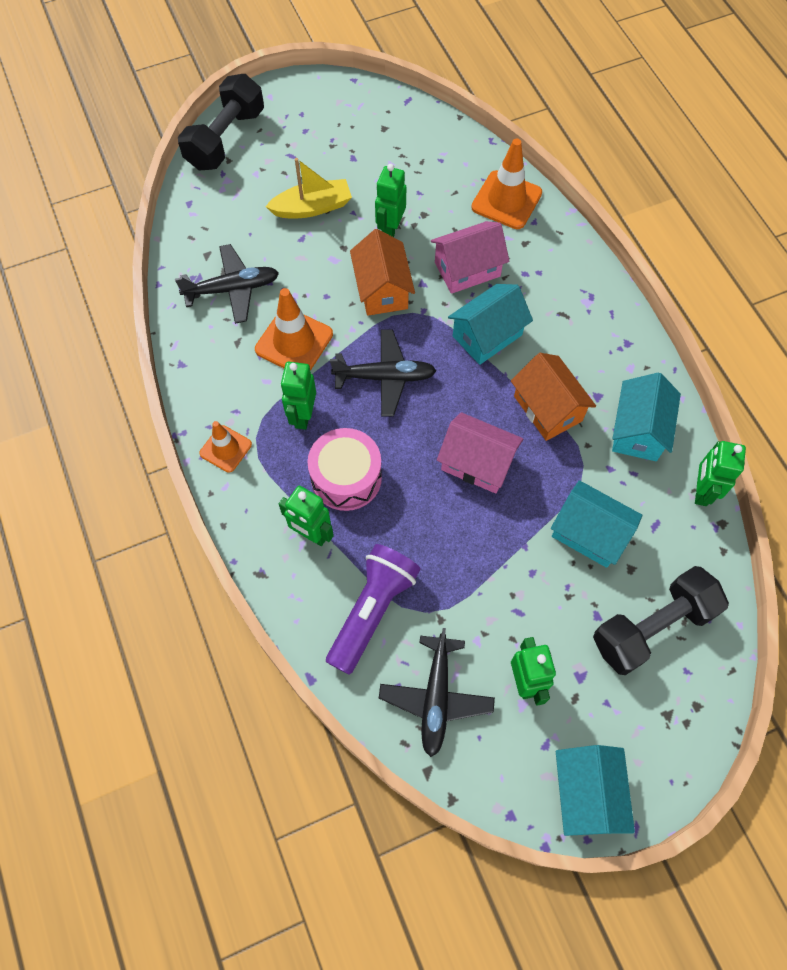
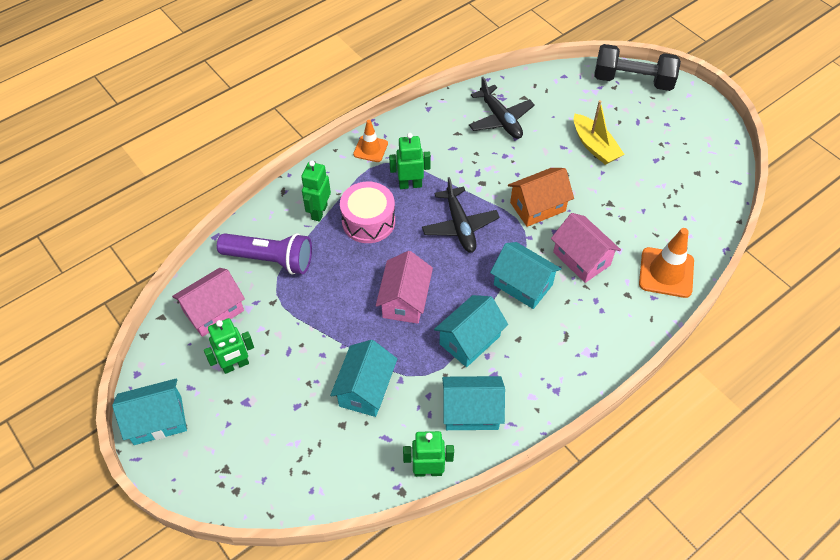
camera: 75 degrees right, 10 degrees down
(294, 342) = (469, 165): orange traffic cone -> none
(390, 230) = (596, 199): green robot -> none
(436, 698) = (213, 311): black plane -> pink house
(547, 408) = (469, 340): orange house -> turquoise house
(652, 627) = (295, 448): black dumbbell -> none

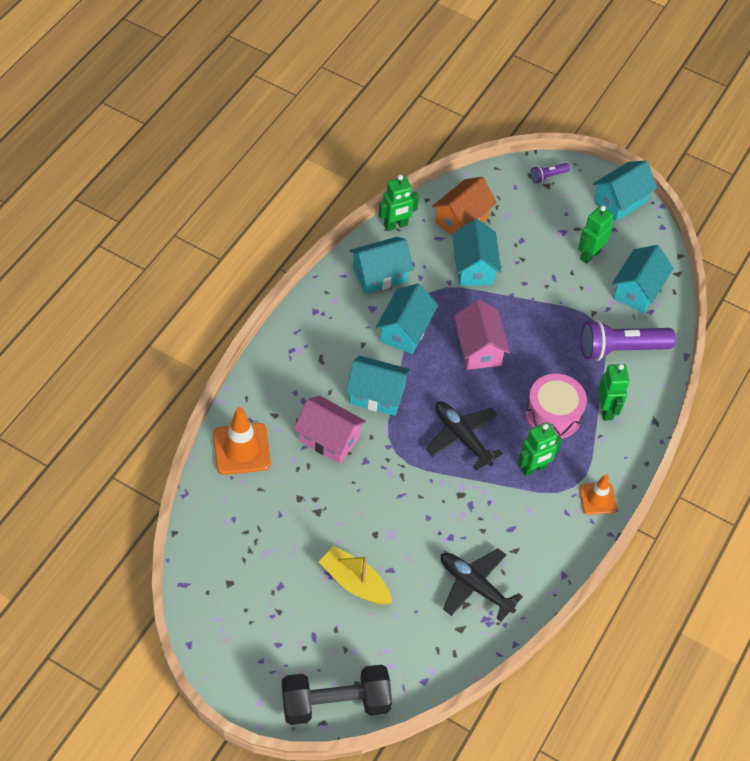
camera: 155 degrees right, 0 degrees up
(213, 311) = (638, 290): pink house -> turquoise house
(217, 481) = (548, 176): none -> purple flashlight
(537, 207) = (392, 483): orange house -> orange house (462, 220)

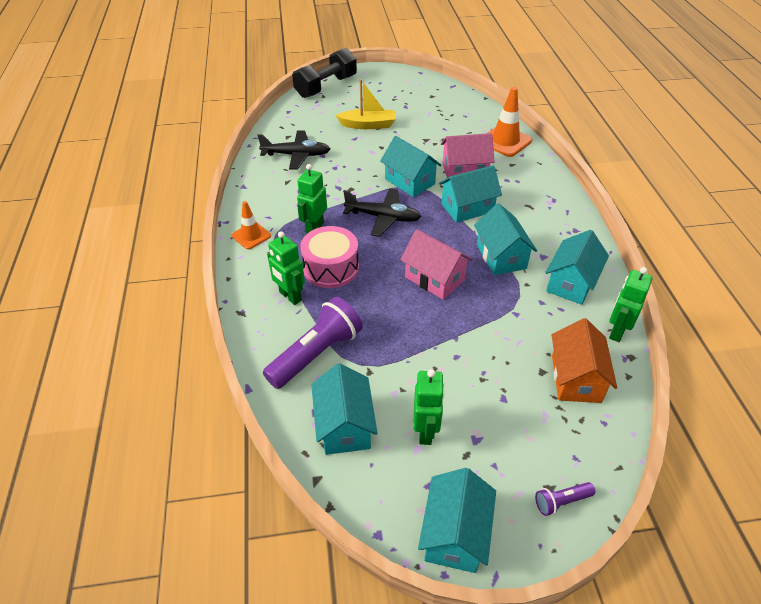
camera: 145 degrees right, 10 degrees down
(474, 267) = (512, 340): turquoise house -> turquoise house (409, 181)
(548, 176) = (561, 501): purple flashlight -> purple flashlight turned 135 degrees counterclockwise

